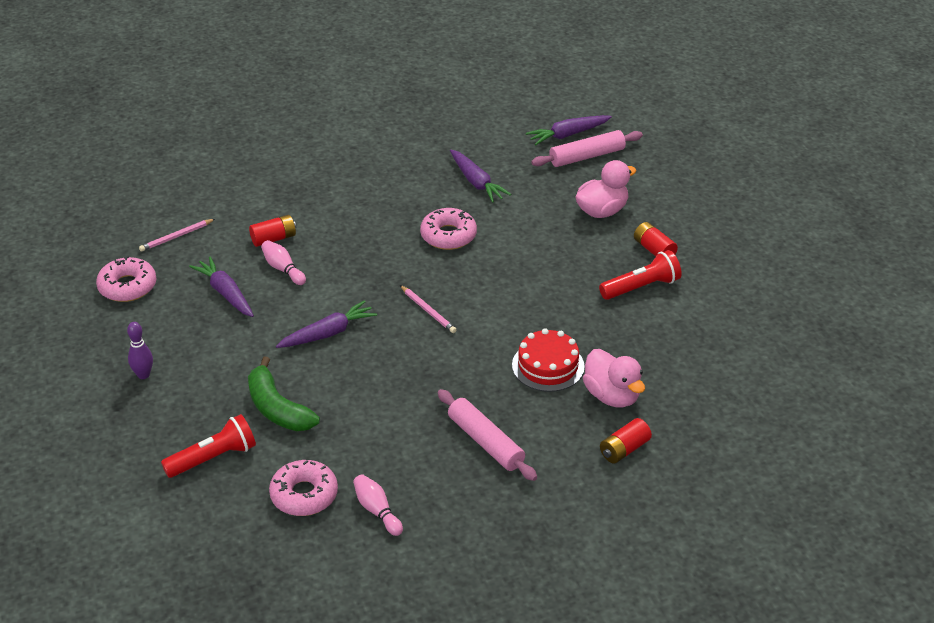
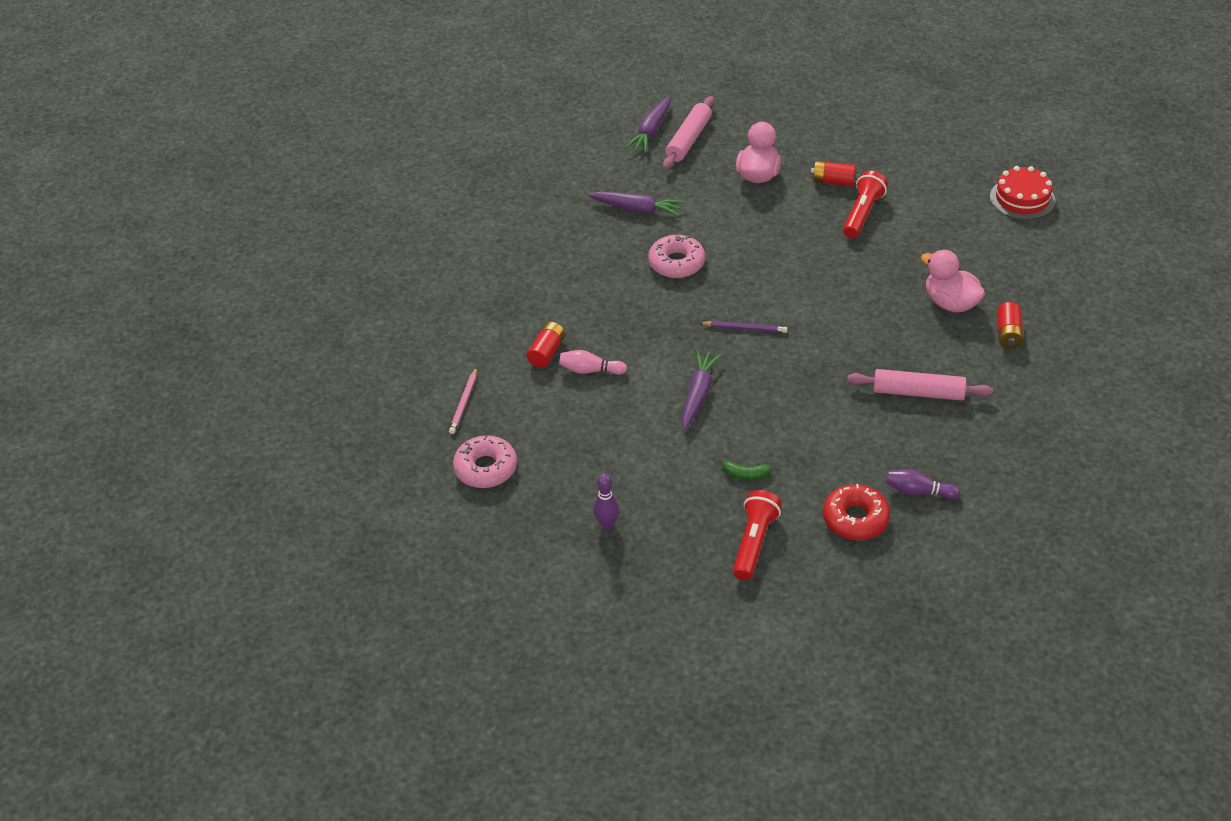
camera: 40 degrees left, 5 degrees up
(225, 293) = (574, 419): purple carrot -> none
(277, 408) = (745, 474): green banana -> green banana, size x0.48
(304, 495) = (855, 519): pink donut -> red donut
(377, 511) = (918, 491): pink bowling pin -> purple bowling pin
(428, 311) = (744, 329): pink pencil -> purple pencil
(548, 366) = (881, 311): red cake -> red cake (1022, 198)
(612, 396) = (950, 303): pink duck -> pink duck turned 150 degrees counterclockwise

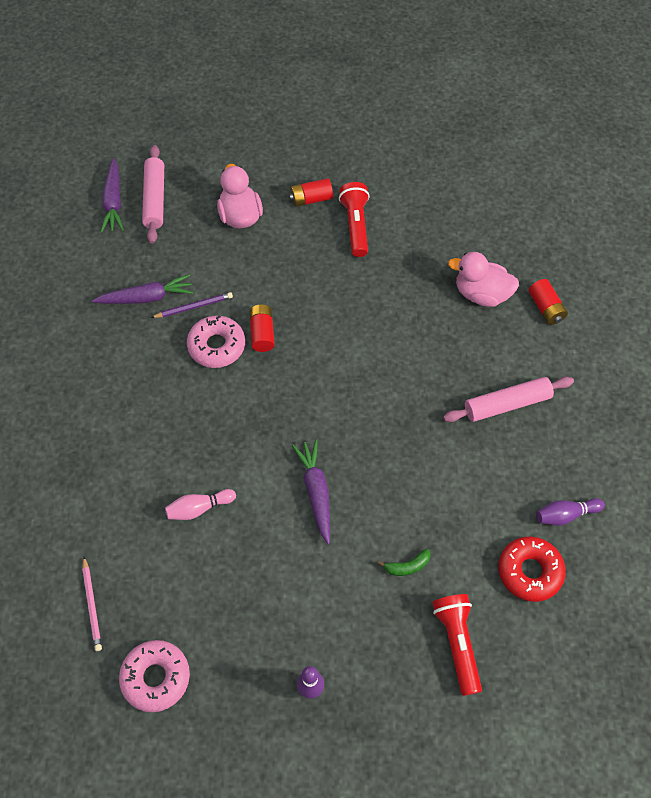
camera: 30 degrees left, 15 degrees up
(546, 352) = (145, 505): red battery -> red battery (262, 333)
(744, 329) = (319, 397): purple pencil -> purple pencil (194, 307)
(1022, 198) = (480, 159): red cake -> none

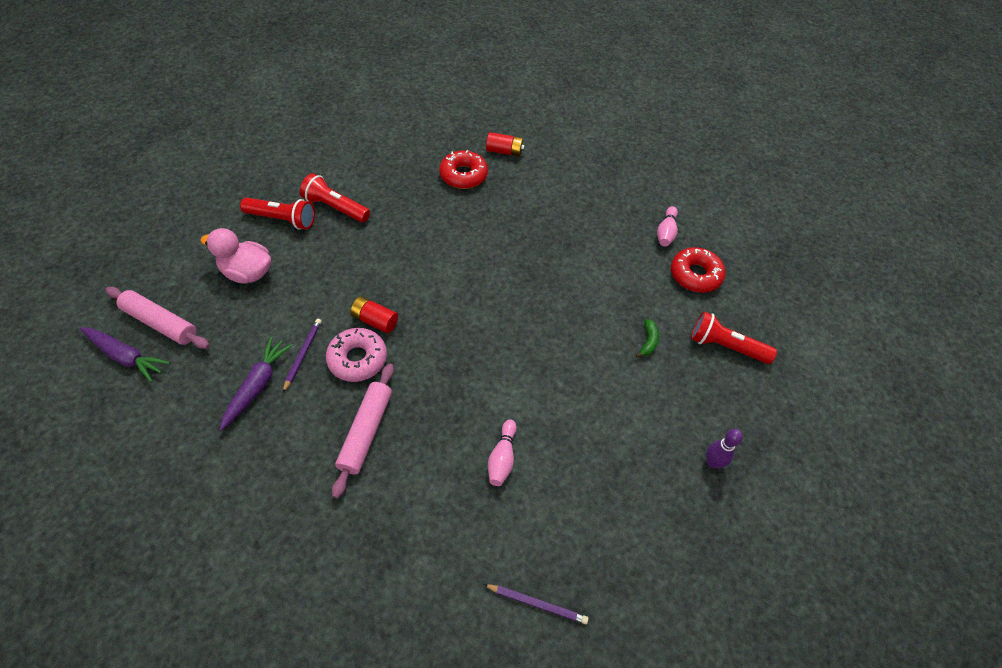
camera: 60 degrees left, 5 degrees down
(92, 605) = (536, 604): pink pencil -> purple pencil
(156, 677) = (640, 582): pink donut -> none
(311, 199) = (282, 219): red battery -> red flashlight
(316, 492) = (548, 364): purple carrot -> none
(481, 294) = (463, 175): pink duck -> red donut
(507, 404) = (561, 213): pink rolling pin -> pink rolling pin (366, 432)
(565, 515) = (666, 232): purple bowling pin -> pink bowling pin

